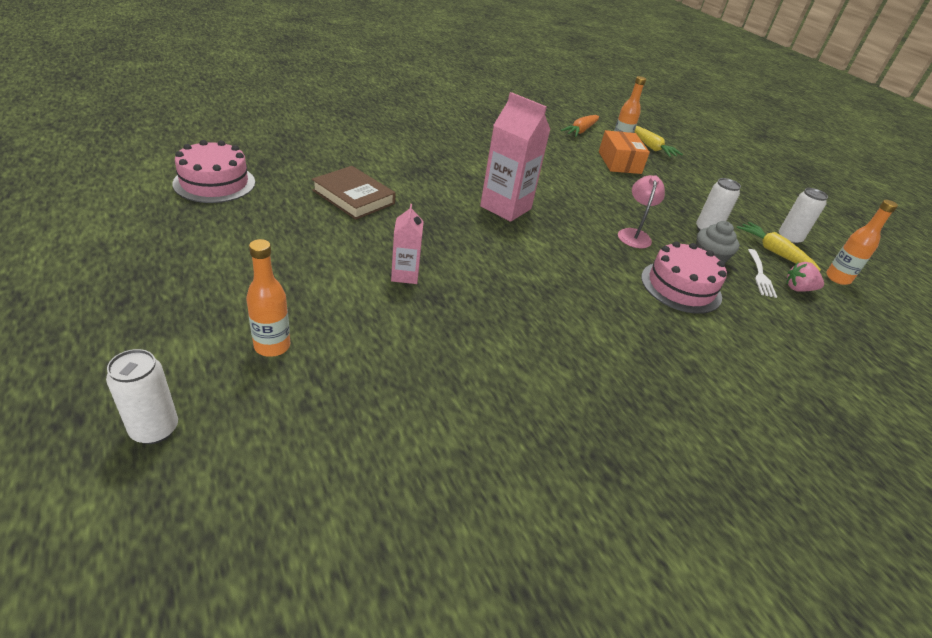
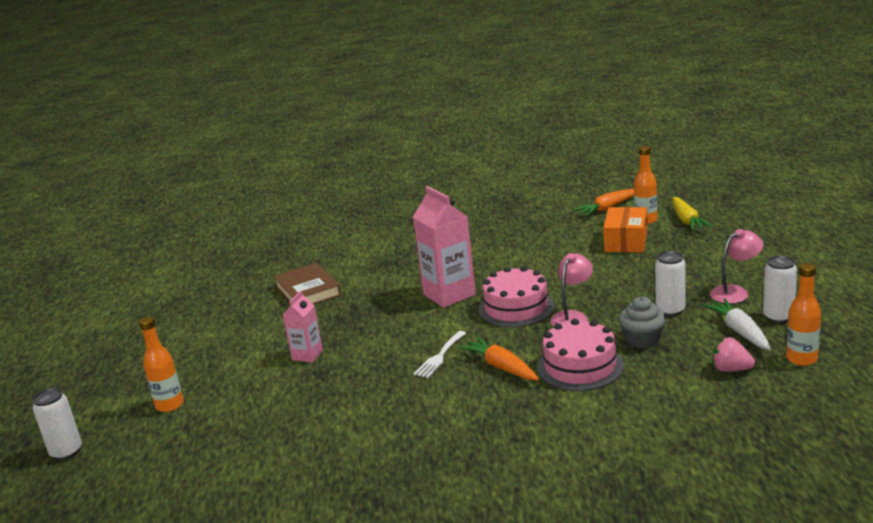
camera: 30 degrees right, 15 degrees down
(214, 183) = (199, 284): pink cake -> pink cake (516, 307)
(613, 288) = (501, 367): none -> orange carrot
(740, 215) = (735, 292): none -> pink lamp
(760, 275) = (694, 355): white fork -> white fork (440, 356)
(774, 252) = (739, 331): yellow carrot -> white carrot

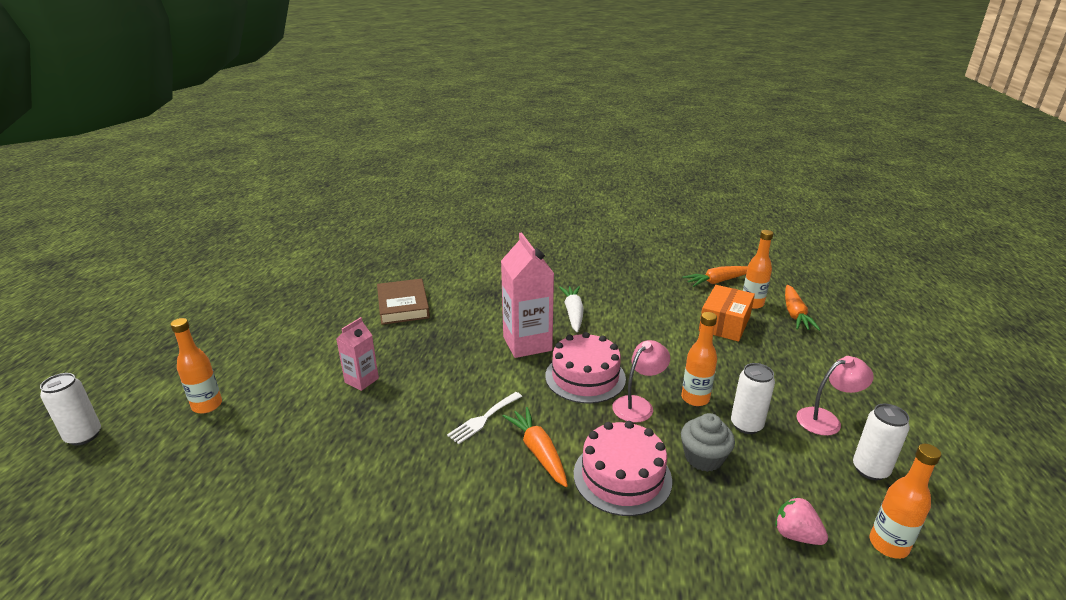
camera: 10 degrees right, 5 degrees up
(620, 302) = (695, 398): none -> orange bottle
(687, 221) = (795, 314): yellow carrot -> orange carrot
(739, 331) = (819, 478): white carrot -> white carrot (573, 313)

